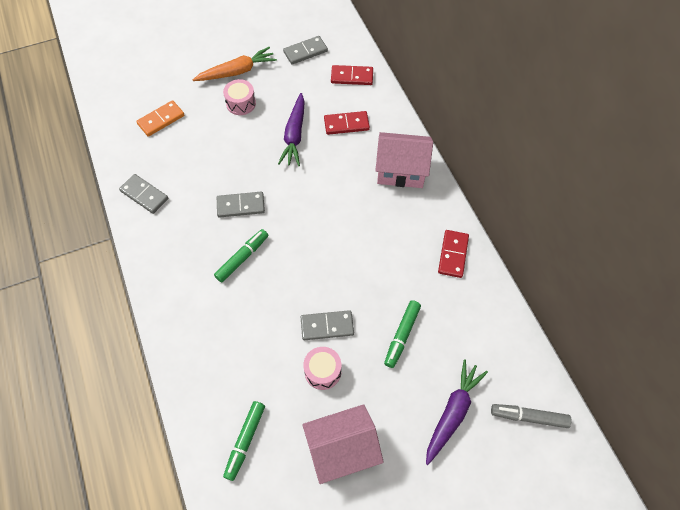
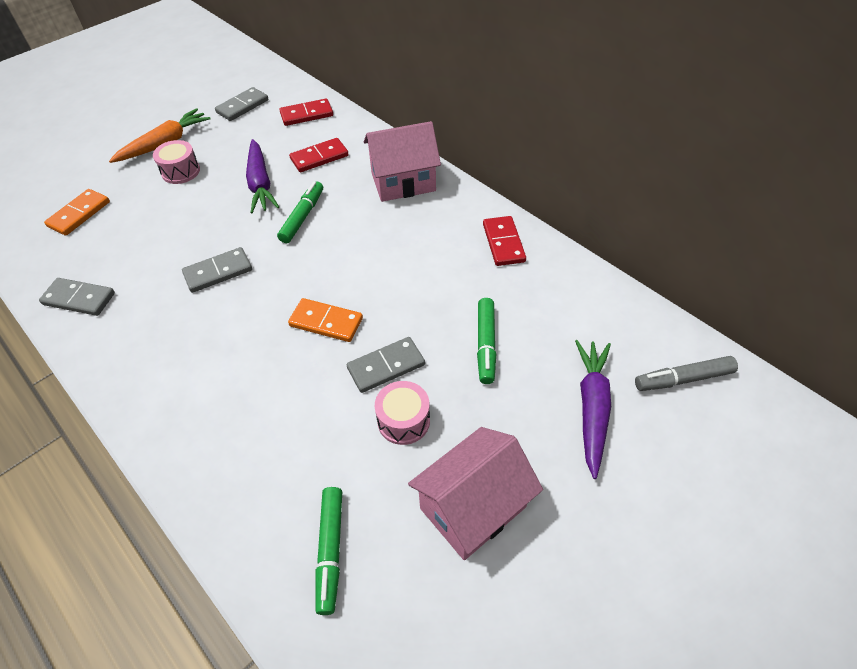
camera: 20 degrees left, 10 degrees down
(242, 258) = (241, 327): green marker -> green marker (302, 217)
(300, 275) = (326, 322): none -> orange domino

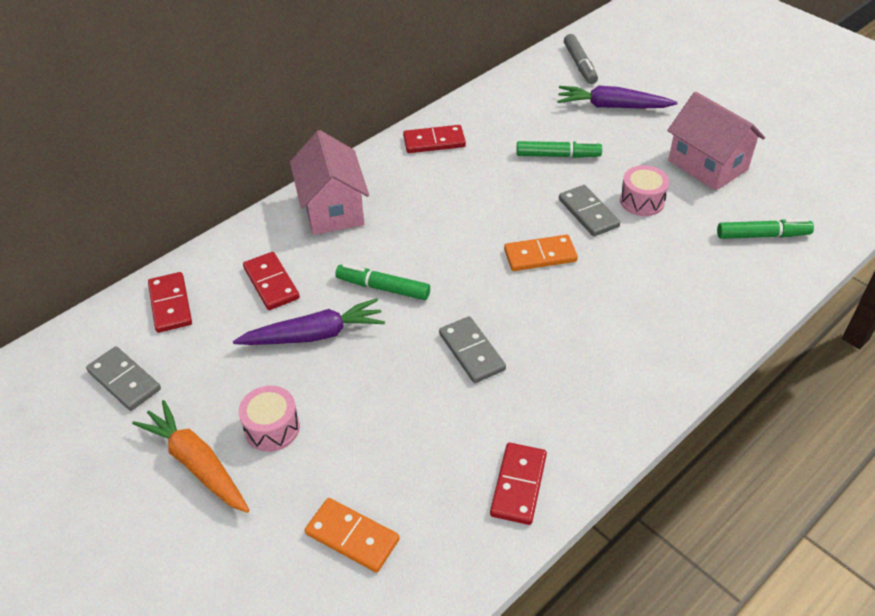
camera: 90 degrees left, 5 degrees down
(79, 299) = (518, 485): grey domino -> red domino
(326, 322) = (540, 255): orange domino -> orange domino turned 60 degrees clockwise

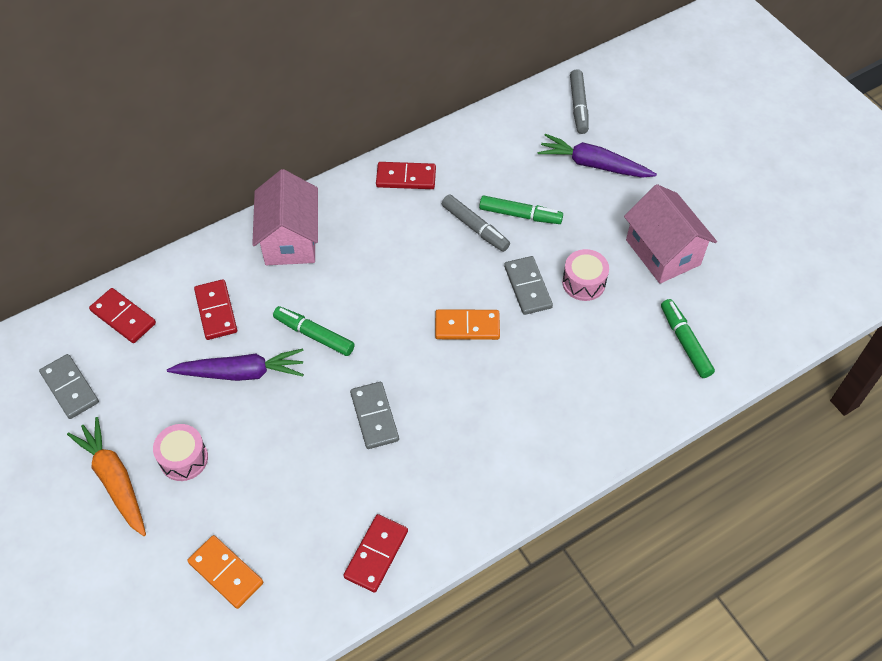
camera: 10 degrees right, 10 degrees up
(170, 304) = (123, 317): red domino -> red domino turned 45 degrees counterclockwise
(517, 172) = (475, 227): none -> grey marker
(762, 235) = (685, 342): green marker -> green marker turned 120 degrees counterclockwise

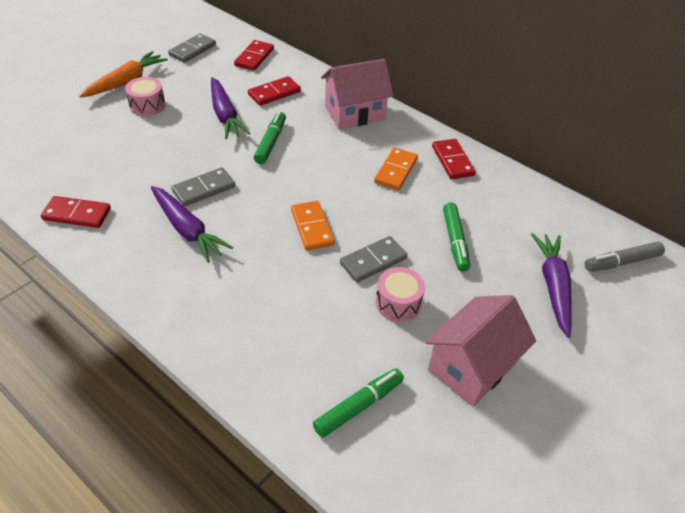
camera: 70 degrees right, 10 degrees down
(226, 573) = (58, 142): orange domino -> orange domino (395, 171)
(436, 442) = (187, 229): none -> purple carrot
(475, 227) = (423, 213): grey marker -> none

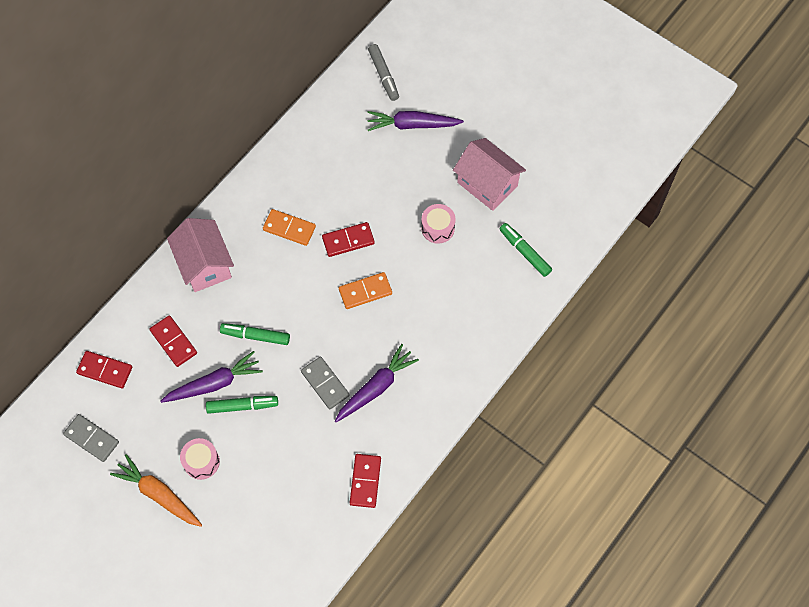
camera: 90 degrees left, 20 degrees up
(373, 261) = (398, 245): grey domino -> none
(452, 161) = (272, 182): red domino -> red domino (348, 240)
(455, 241) = (371, 186): green marker -> green marker (242, 406)

